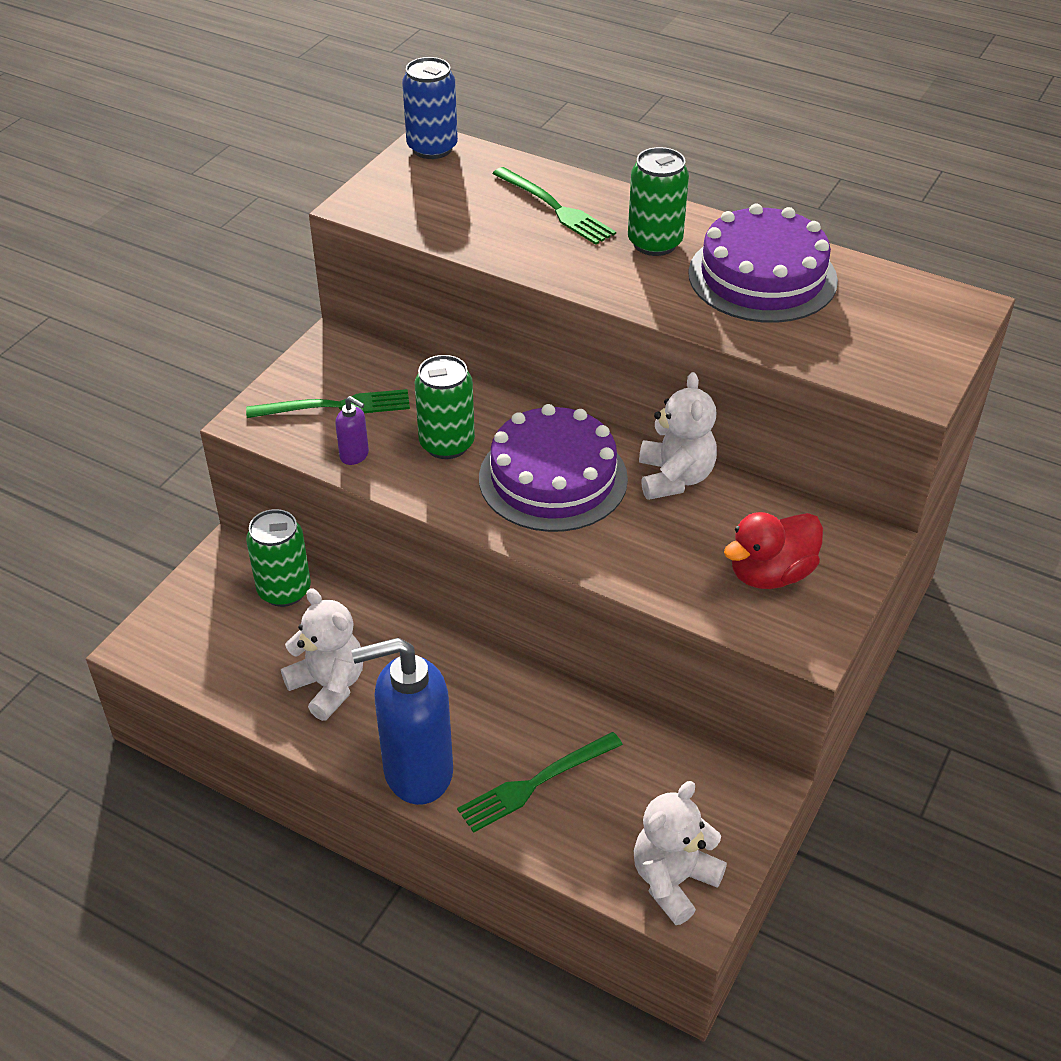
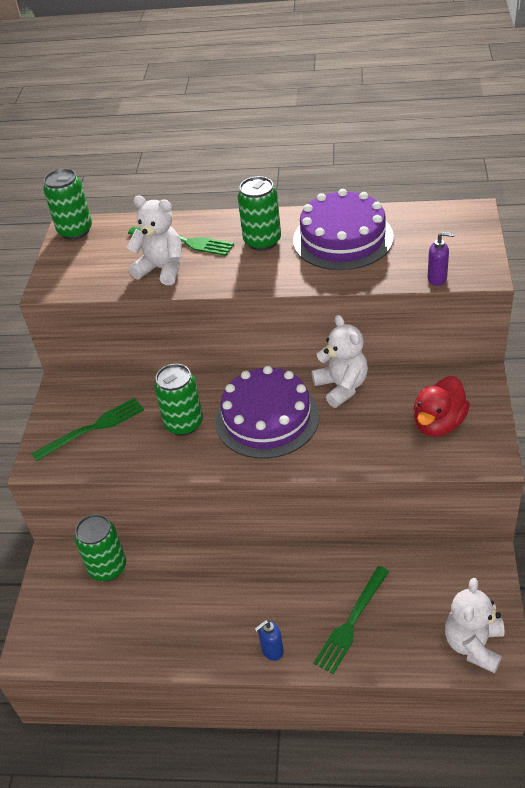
camera: 20 degrees left, 0 degrees up
(328, 686) = (178, 619): white teddy bear -> white teddy bear (162, 269)
(355, 456) = (127, 456): purple soap dispenser -> purple soap dispenser (437, 279)
(417, 772) = (272, 651): blue soap dispenser -> blue soap dispenser, size x0.41
(432, 148) = (75, 231): blue can -> green can

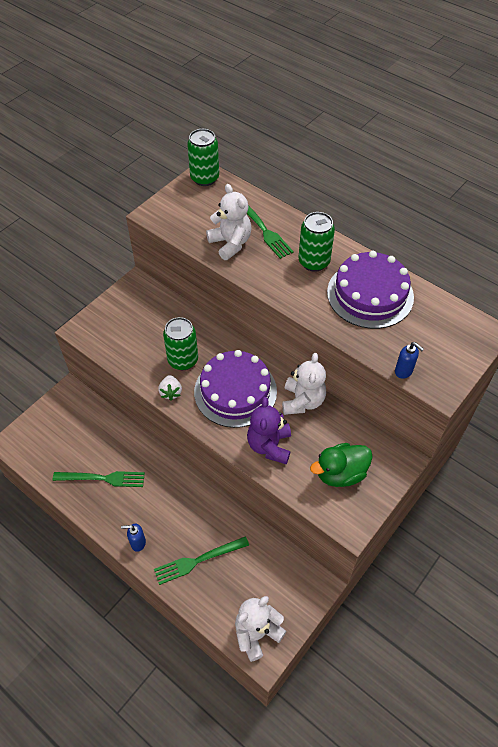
camera: 30 degrees right, 10 degrees up
(93, 428) = (129, 327): green fork -> green fork (103, 478)
(108, 567) = (93, 420): green can -> none
(199, 459) = (171, 392): none -> white strawberry
(348, 443) = (269, 446): none -> purple teddy bear
(437, 279) = (403, 371): purple soap dispenser -> blue soap dispenser
(438, 423) = (340, 473): red duck -> green duck

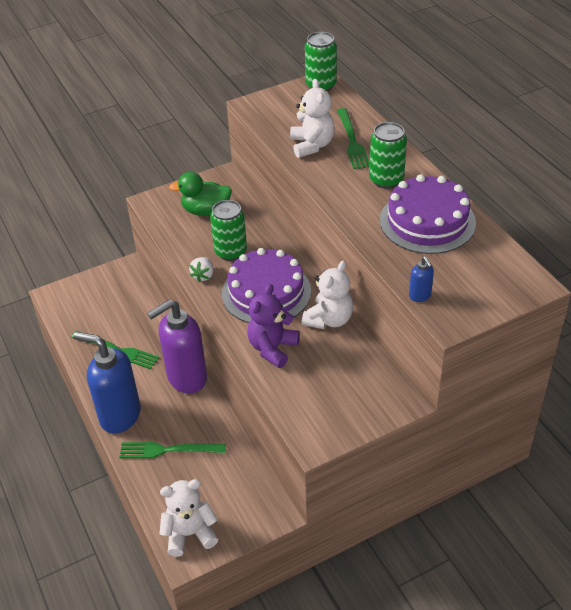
camera: 25 degrees right, 10 degrees down
(138, 543) = (119, 415): blue soap dispenser -> blue soap dispenser, size x2.44
(179, 484) = (186, 378): none -> purple soap dispenser
(340, 473) = (330, 394): green duck -> green duck (206, 211)

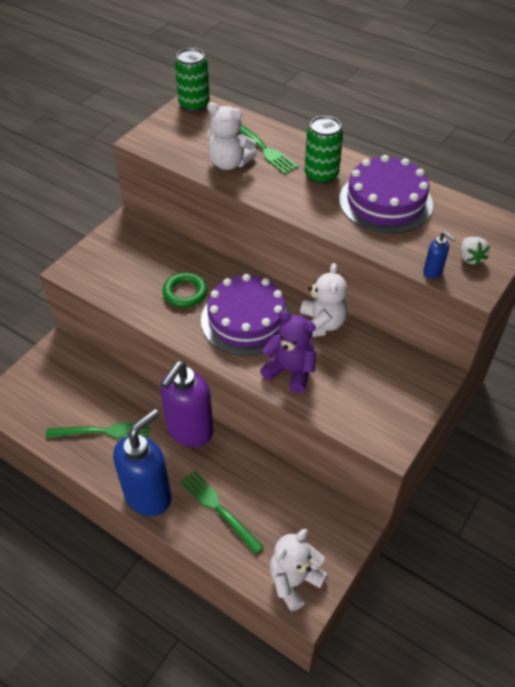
camera: 30 degrees left, 5 degrees up
(119, 415) = (149, 496): blue soap dispenser -> blue soap dispenser turned 135 degrees clockwise
(168, 450) = (219, 509): green fork -> green fork turned 75 degrees clockwise
(203, 276) = (175, 325): white strawberry -> white strawberry (470, 258)
(206, 211) = (132, 261): green duck -> none
(230, 252) = (185, 293): green can -> green ring
(272, 348) = (290, 371): purple teddy bear -> purple teddy bear turned 120 degrees clockwise
(312, 145) = (229, 163): white teddy bear -> white teddy bear turned 150 degrees clockwise

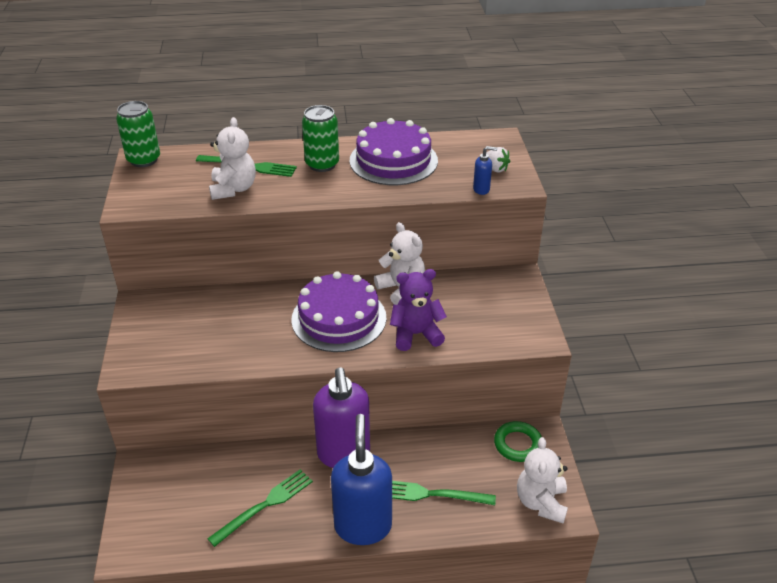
camera: 40 degrees left, 10 degrees down
(185, 293) = (262, 327): green ring -> green ring (518, 444)
(229, 163) = (233, 189): white teddy bear -> white teddy bear turned 75 degrees counterclockwise

